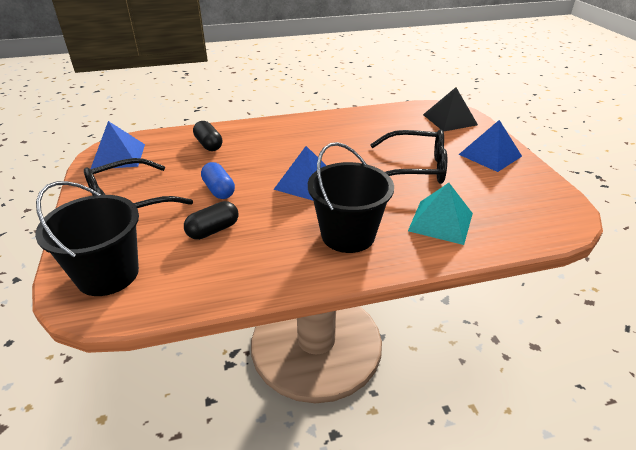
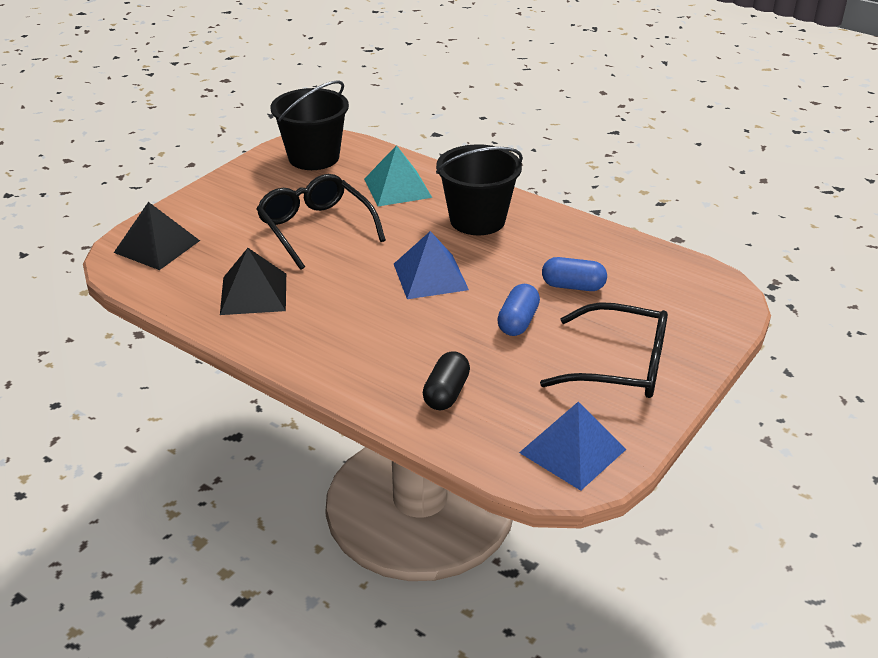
camera: 130 degrees left, 0 degrees up
(108, 274) = (694, 302): black bucket -> black bucket (313, 157)
(213, 230) = (573, 286): black capsule -> blue capsule
(366, 129) = (253, 293): none -> black pyramid
(490, 155) = (234, 198): blue pyramid -> none

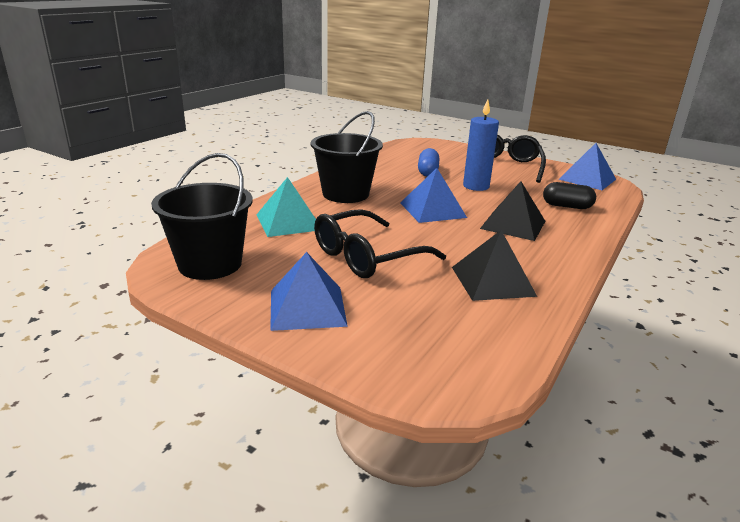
camera: 95 degrees left, 10 degrees down
(157, 246) = (425, 355): black pyramid -> black pyramid (513, 224)
(235, 200) = (307, 307): none -> blue pyramid
(518, 322) = (476, 186): blue capsule -> blue candle

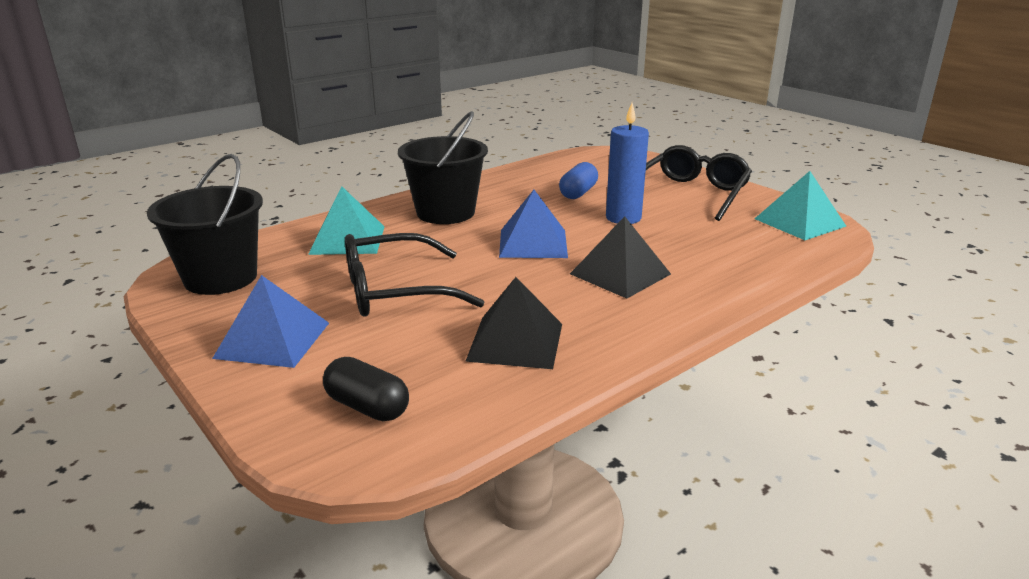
camera: 20 degrees right, 0 degrees up
(567, 206) = (725, 257): black capsule -> black capsule (367, 407)
(587, 179) = (799, 222): blue pyramid -> turquoise pyramid

